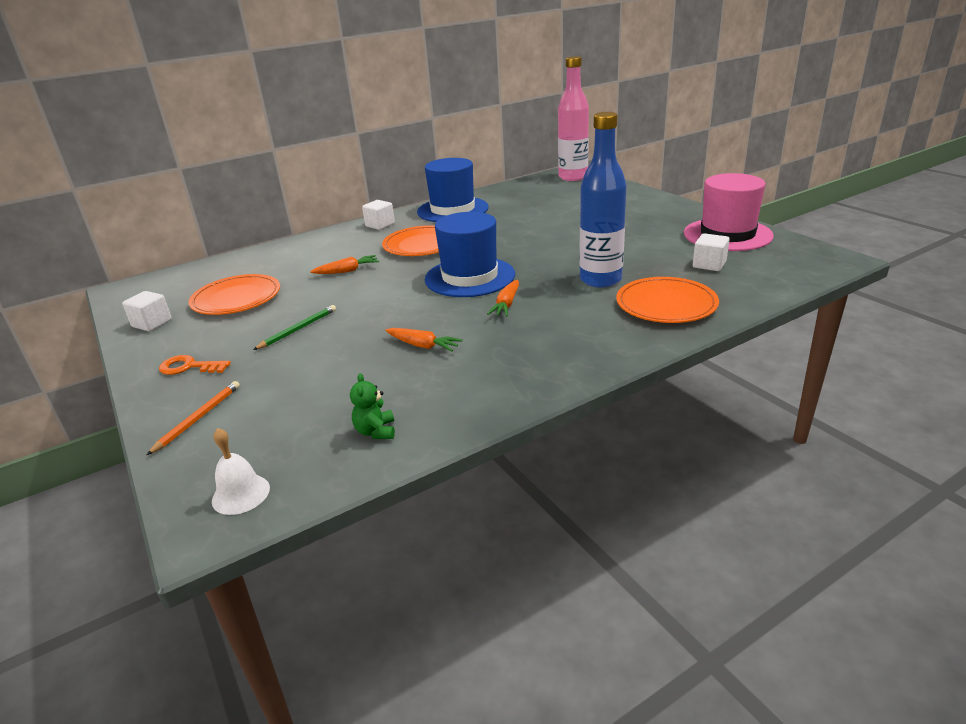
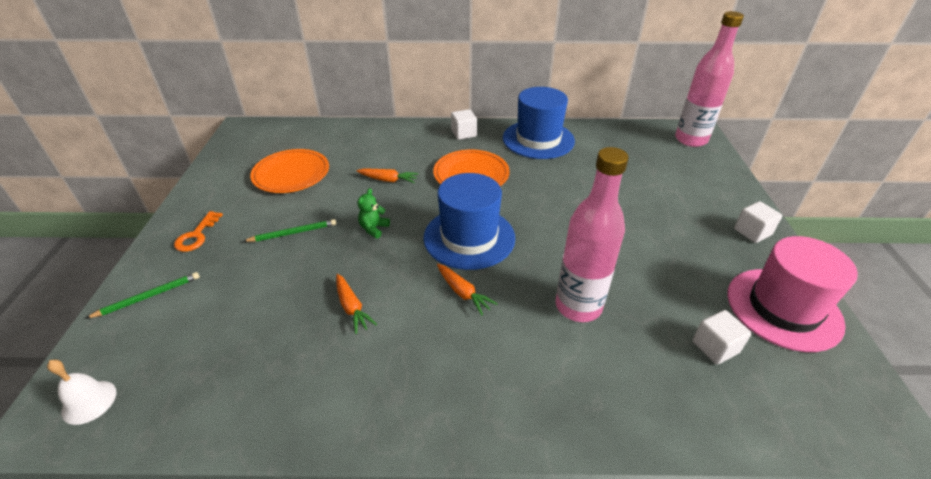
camera: 30 degrees right, 10 degrees up
(152, 323) = (222, 174): white cube -> white cube (752, 232)
(189, 367) = (196, 235): orange key -> orange key turned 120 degrees counterclockwise
(198, 418) = (148, 296): orange pencil -> green pencil
(376, 431) = (223, 394): green teddy bear -> green teddy bear (374, 228)
(506, 305) = (463, 293): orange carrot -> orange carrot turned 90 degrees counterclockwise
(600, 280) = (578, 306): blue bottle -> pink bottle
(666, 304) = (609, 383): orange plate -> none

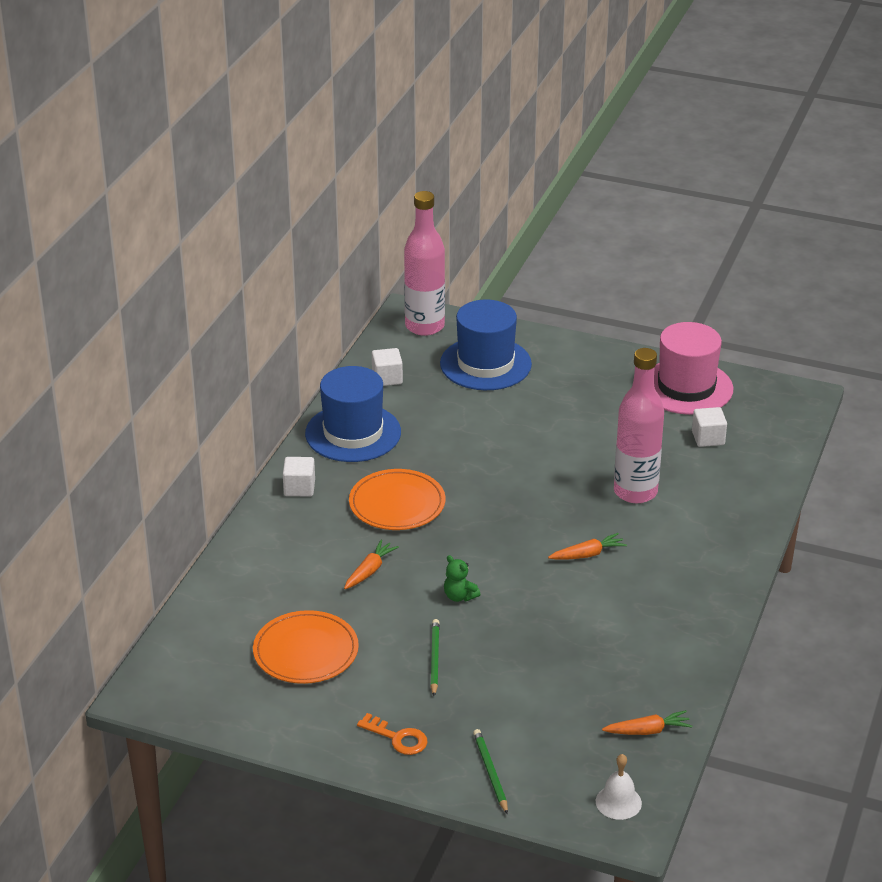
camera: 70 degrees left, 5 degrees down
(352, 308) = (574, 628): orange carrot -> orange carrot (648, 731)
(469, 237) = (510, 532): blue hat -> blue hat (485, 364)
(752, 232) = (593, 359): white cube -> white cube (387, 378)

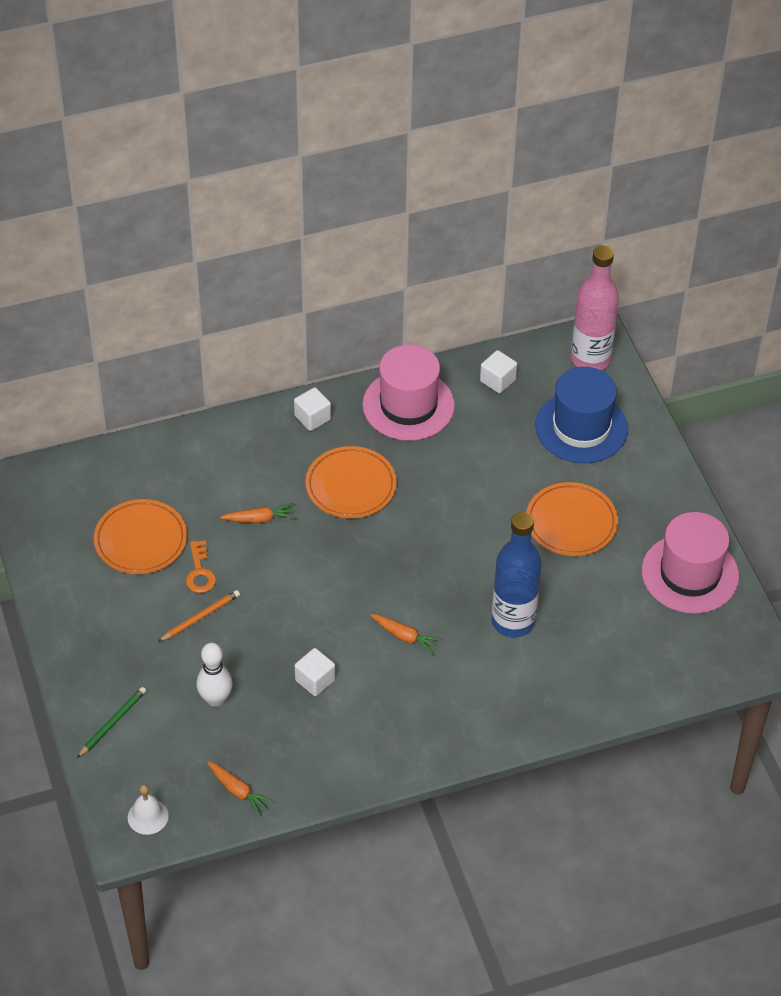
camera: 50 degrees right, 15 degrees up
(353, 433) = (408, 405): blue hat -> pink hat
(397, 738) = (100, 648): orange key -> orange key (200, 572)
(434, 658) = (200, 617): green pencil -> orange pencil
(459, 596) = (281, 589): green teddy bear -> none
(534, 694) = (215, 699): none -> white bowling pin
(571, 415) = (571, 522): none -> orange plate
(635, 492) = (513, 621): pink bottle -> blue bottle
(708, 438) = (634, 628): white cube -> white cube (315, 680)

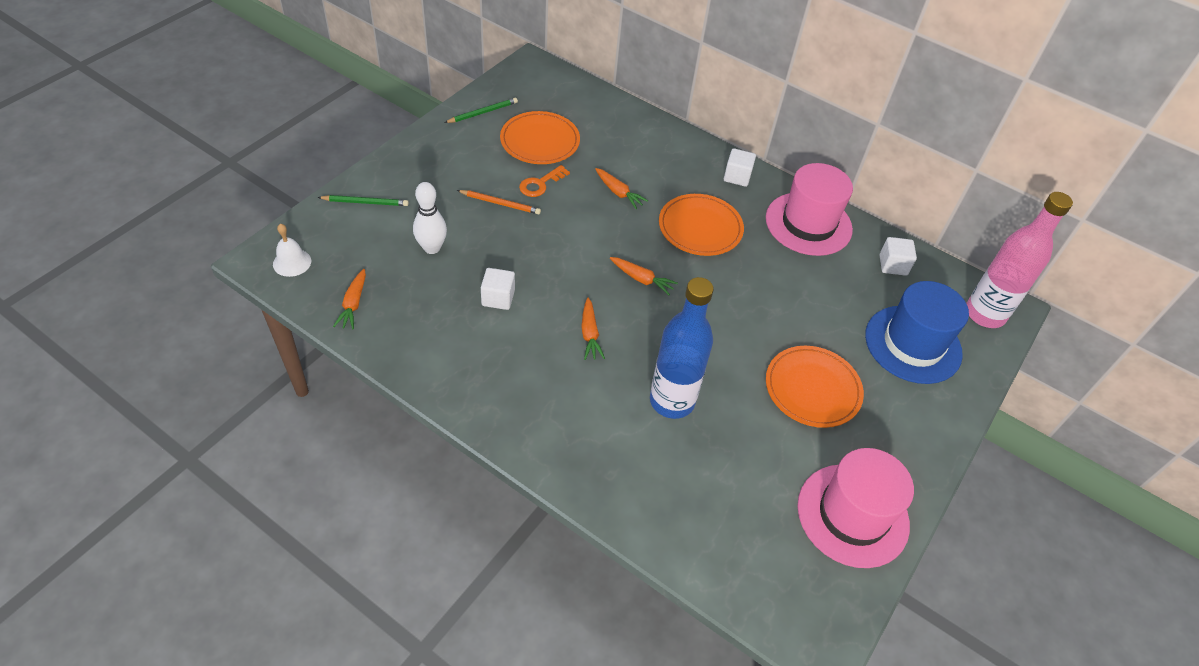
camera: 50 degrees right, 0 degrees up
(59, 563) = (482, 112): none -> green pencil
(375, 564) = (642, 279): none -> orange carrot

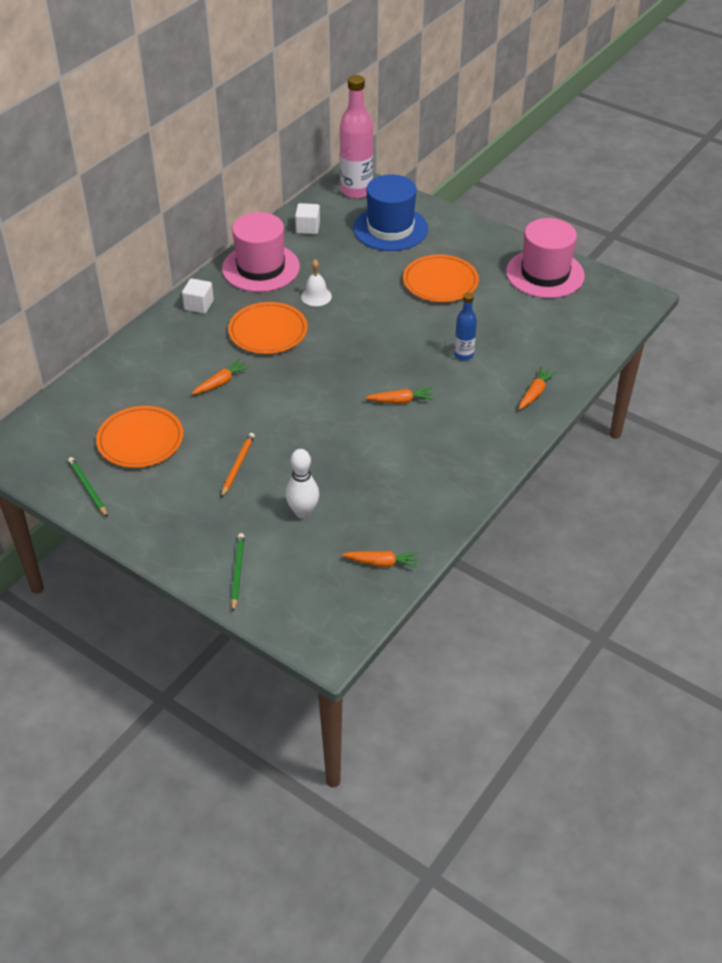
camera: 85 degrees left, 5 degrees down
(292, 262) = (330, 621): white bell -> white bell (316, 296)
(498, 298) = (365, 460): white cube -> none
(540, 184) = (208, 437): orange key -> none
(642, 279) = (334, 369): orange carrot -> orange carrot (535, 393)
(672, 401) = (463, 355): blue bottle -> blue bottle, size x0.53

